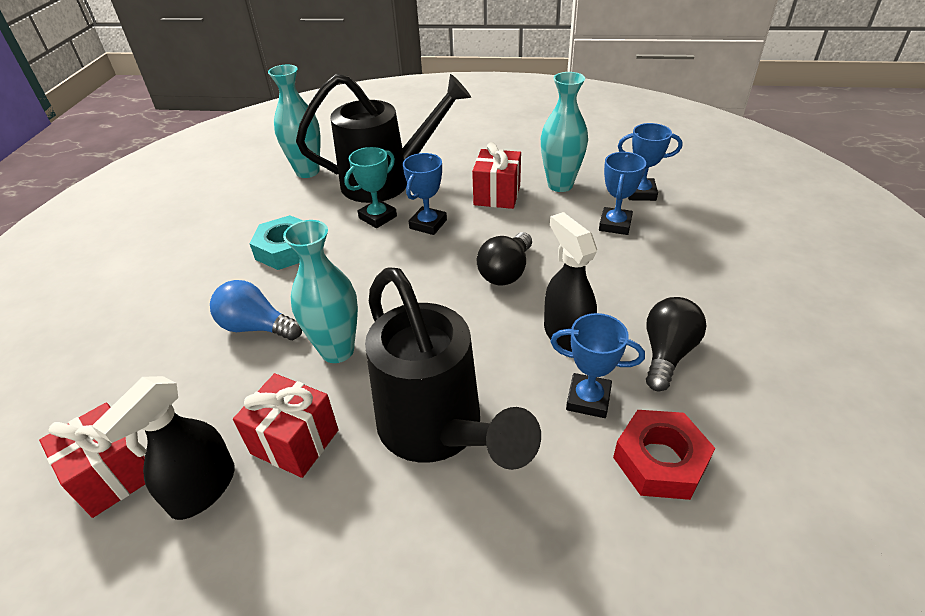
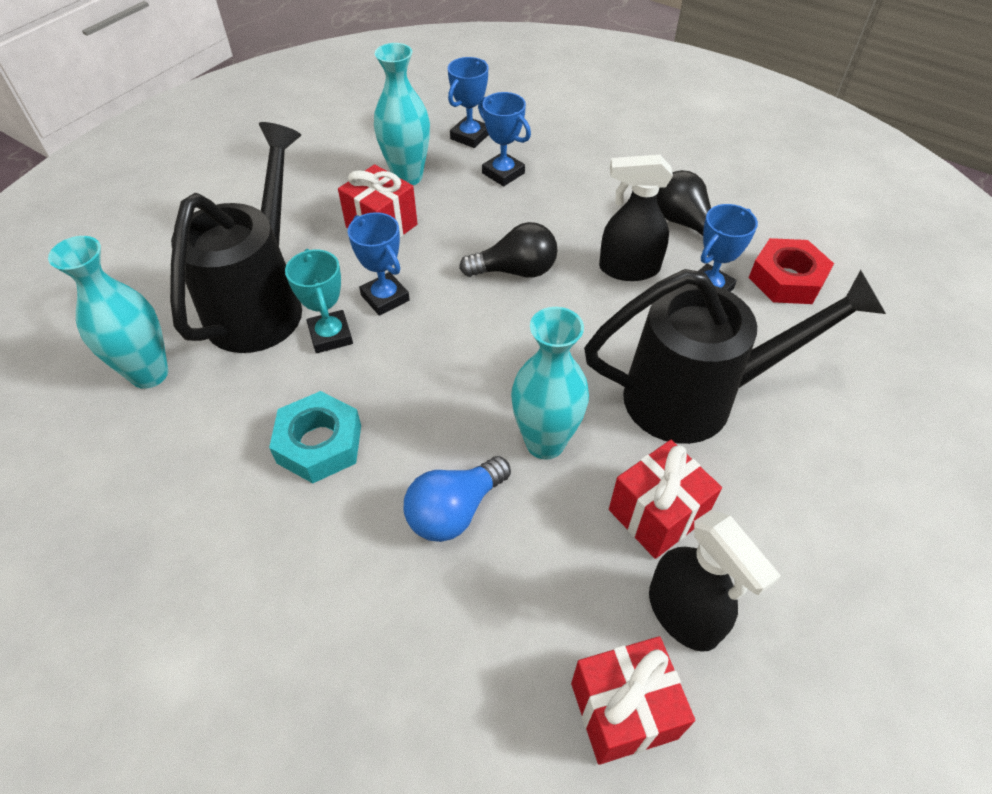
camera: 65 degrees left, 10 degrees up
(506, 272) = (515, 271): black light bulb -> black light bulb turned 60 degrees counterclockwise

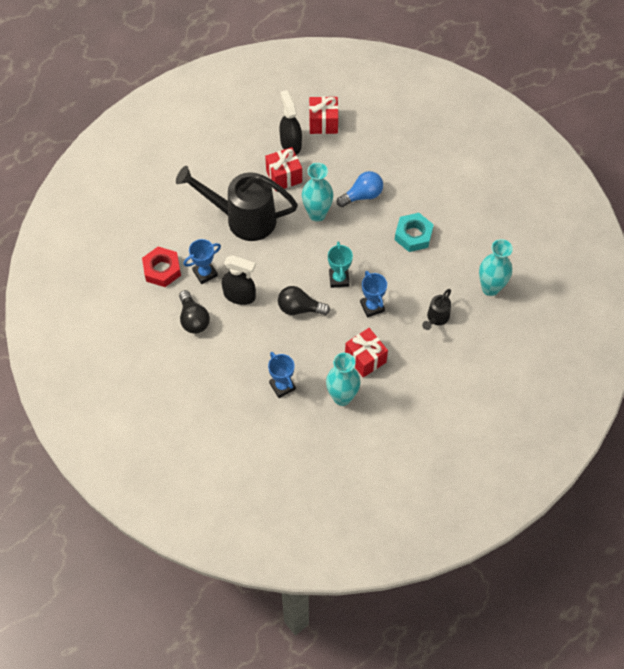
camera: 165 degrees left, 10 degrees up
(261, 303) = (436, 318): black watering can -> black watering can, size x0.45
(330, 335) = (402, 290): turquoise trophy -> turquoise trophy (339, 279)
(470, 136) = (293, 427): blue trophy -> none

